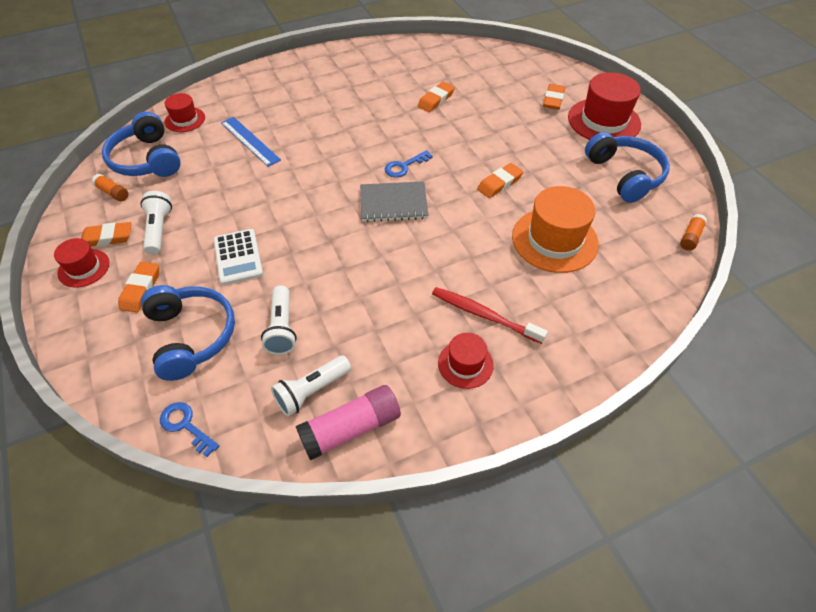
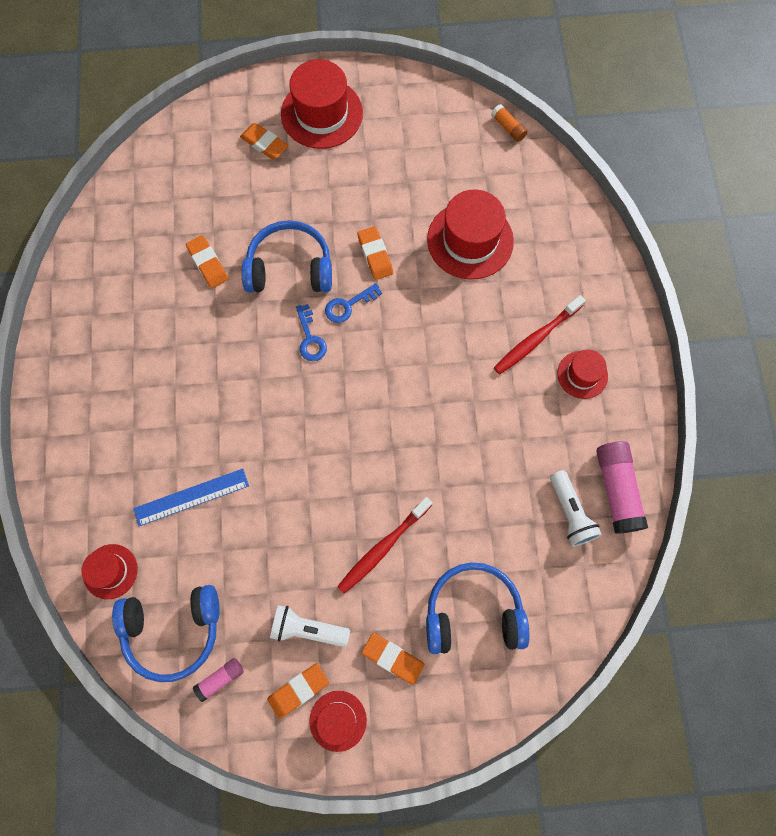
camera: 70 degrees left, 20 degrees up
(107, 238) = (298, 690): orange eraser -> orange eraser turned 45 degrees clockwise
(112, 193) = (220, 679): orange glue stick -> pink glue stick
(185, 425) = (573, 632): blue key -> blue key (348, 305)
(238, 257) = (383, 547): white calculator -> red toothbrush
(282, 328) = (491, 523): white flashlight -> none
(393, 204) = (364, 368): grey notebook -> none
(554, 240) = (470, 240): orange hat -> red hat
(625, 175) = (409, 137): blue headphones -> blue headphones (290, 268)

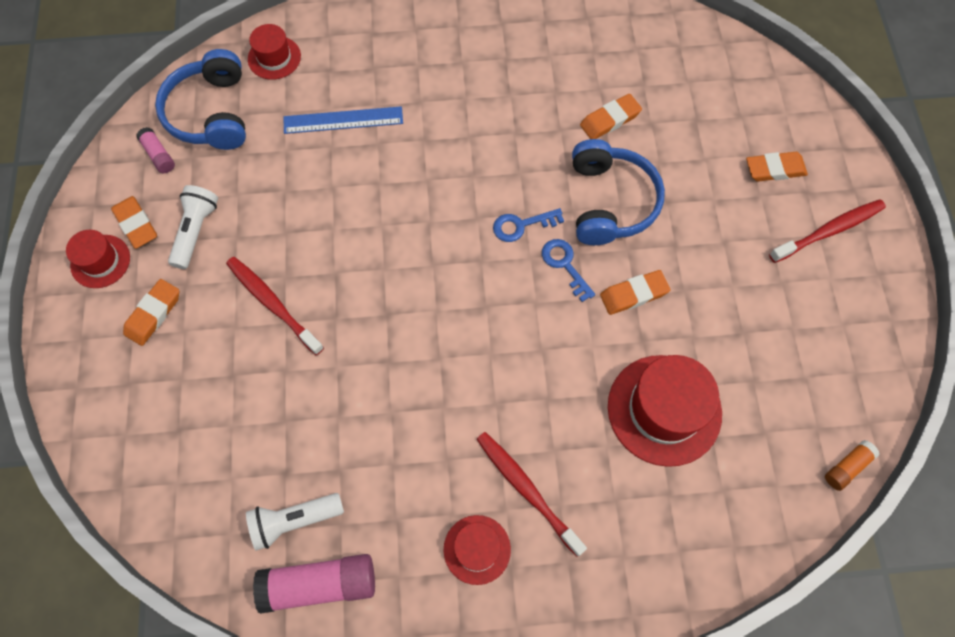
camera: 90 degrees right, 5 degrees down
(191, 497) = (343, 120): blue ruler -> blue ruler turned 75 degrees counterclockwise
(264, 144) = (775, 169): orange eraser -> orange eraser turned 45 degrees clockwise
(322, 113) = (829, 231): red hat -> red toothbrush
(473, 612) = (190, 399): blue headphones -> none

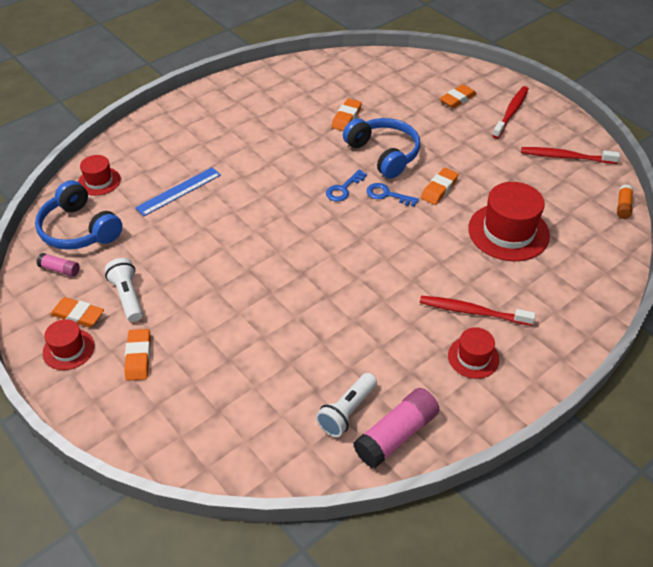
camera: 35 degrees left, 20 degrees down
(273, 304) = (221, 307): red toothbrush -> red toothbrush (566, 157)

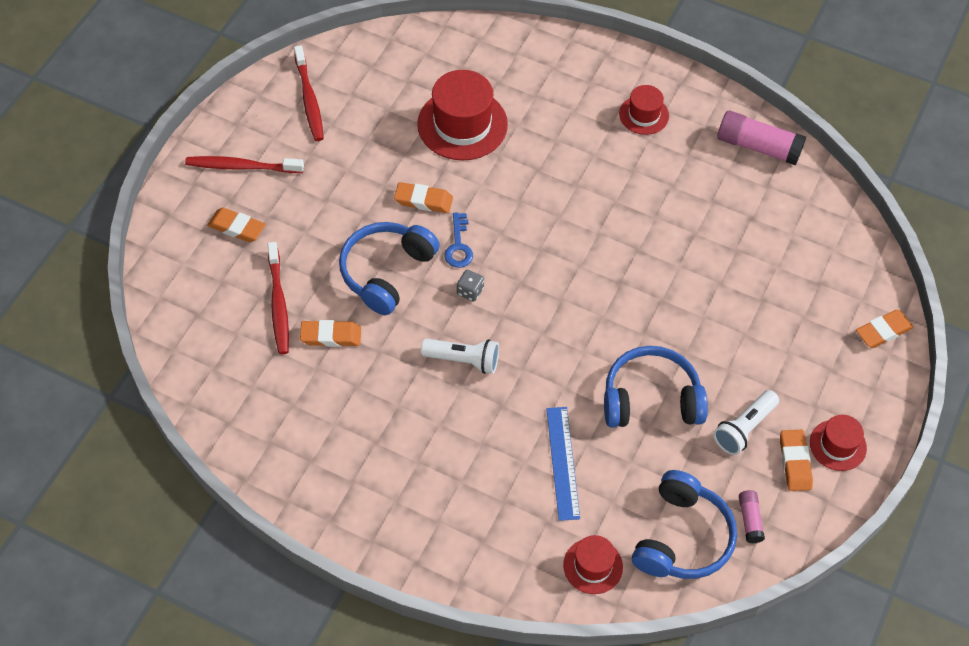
camera: 115 degrees left, 10 degrees up
(138, 357) = (807, 377): orange eraser -> orange eraser (883, 331)
(179, 191) = (562, 462): blue ruler -> blue ruler turned 60 degrees clockwise
(191, 253) = (651, 399): none -> blue headphones
(343, 189) = (470, 291): blue key -> grey dice
(347, 411) = (758, 188): white flashlight -> white flashlight (463, 360)
(472, 311) = (589, 128): red toothbrush -> red toothbrush (278, 304)
(623, 206) = (372, 40): orange glue stick -> none

